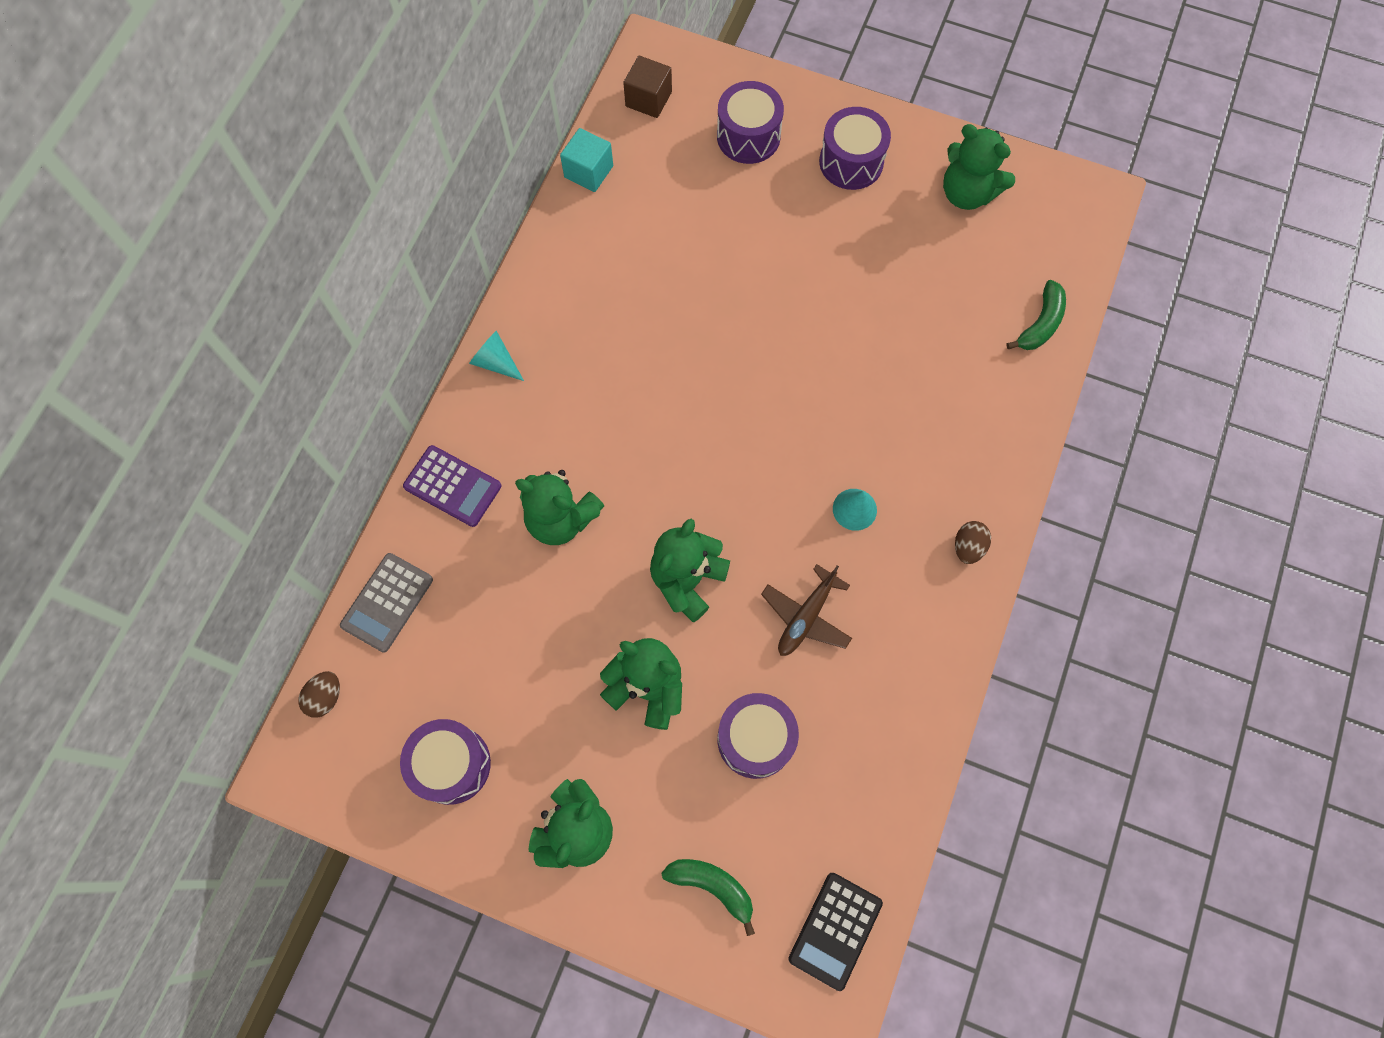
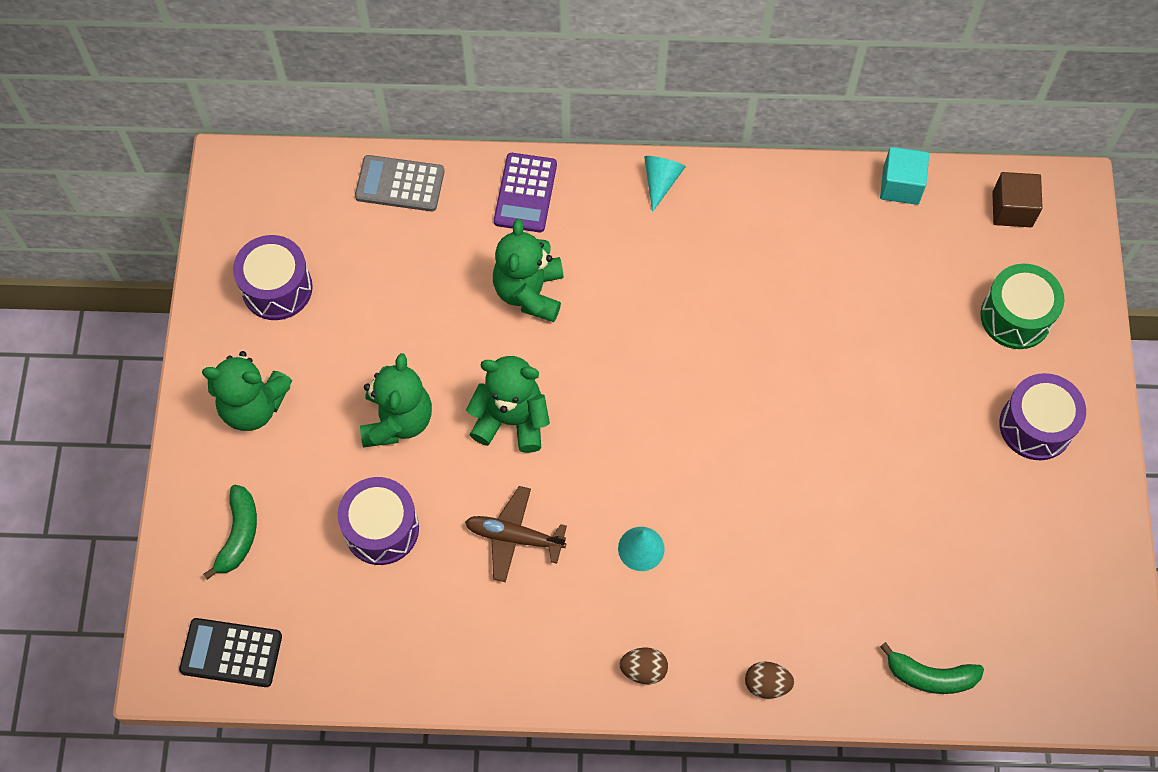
camera: 70 degrees right, 5 degrees down
(325, 697) = (302, 171): brown egg -> brown egg (766, 684)
(748, 136) = (1016, 317): purple drum -> green drum
(967, 193) = (1056, 555): green teddy bear -> none

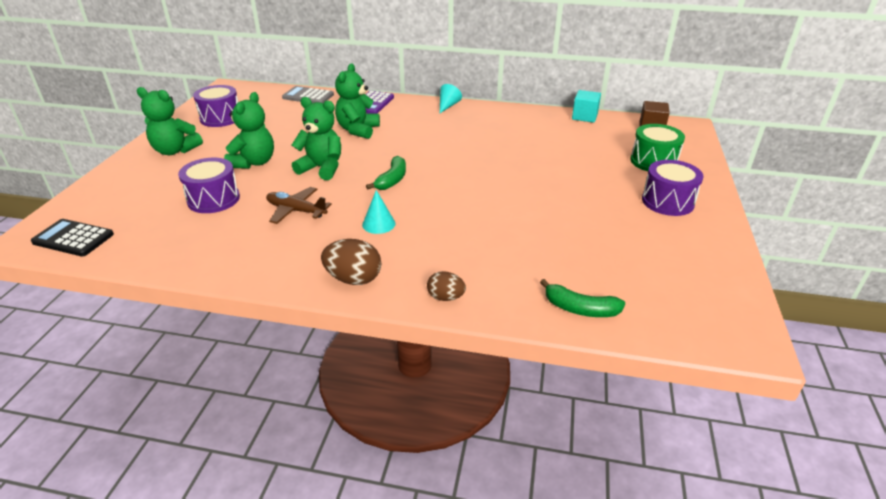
camera: 10 degrees right, 30 degrees down
(239, 535) = (124, 193): green banana -> green banana (392, 180)
(643, 670) = (353, 279): brown egg -> brown egg, size x1.59

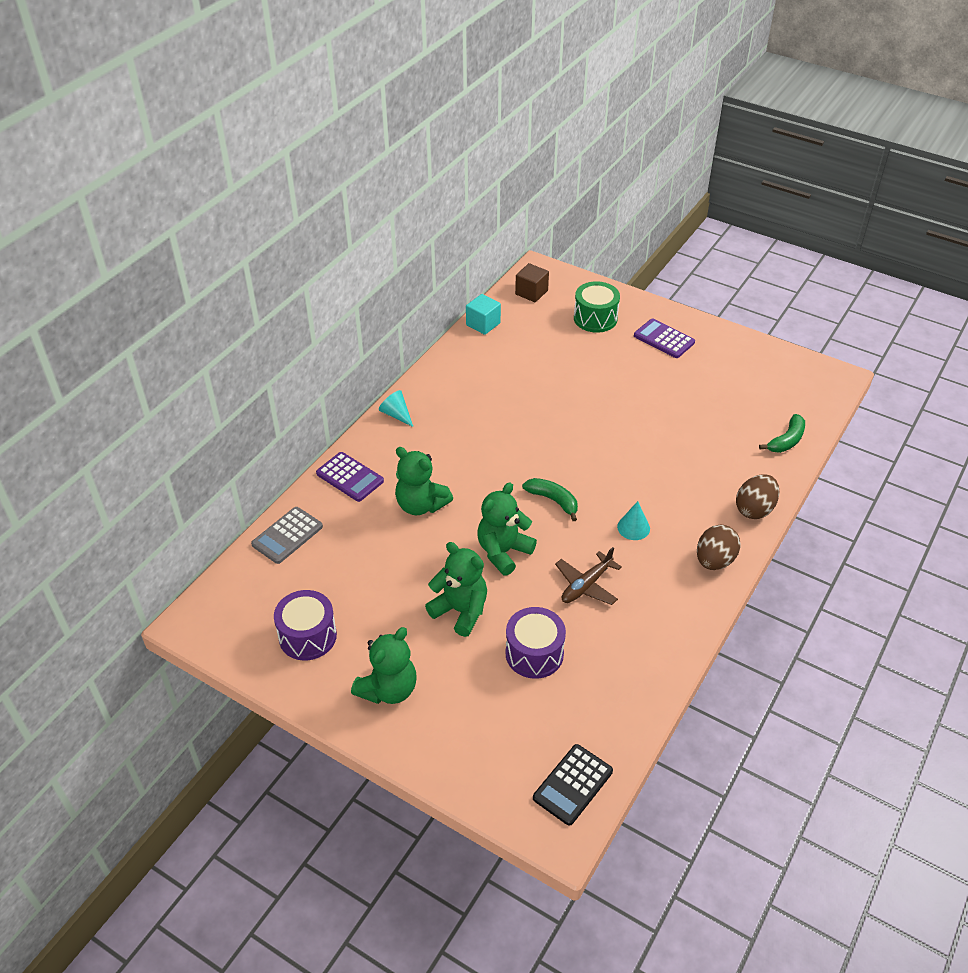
camera: 70 degrees left, 10 degrees up
(445, 297) = (754, 509): brown egg -> brown egg, size x1.59
(667, 201) = (664, 339): purple drum -> purple calculator

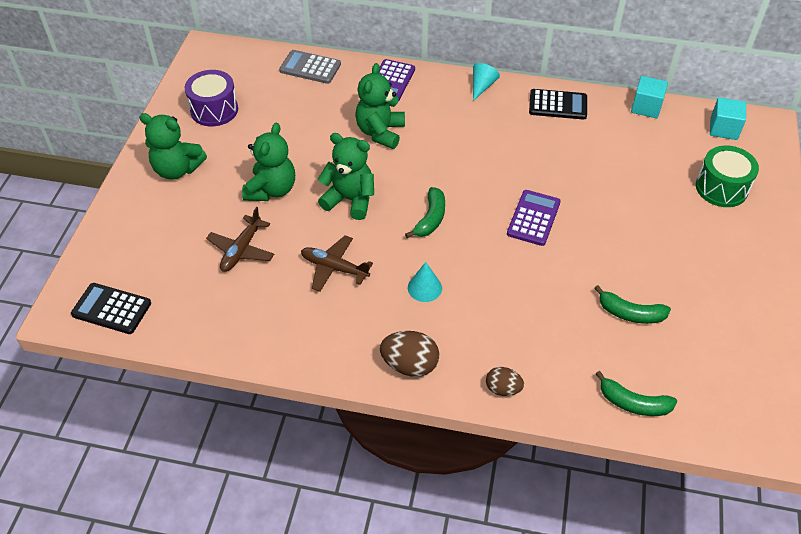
camera: 70 degrees right, 5 degrees up
(451, 374) = (558, 105): none -> black calculator
(531, 292) = (723, 129): brown cube -> turquoise cube
(534, 653) = (241, 250): purple drum -> brown plane
(664, 339) = (731, 253): purple calculator -> purple calculator (533, 218)
(703, 413) = (630, 313): none -> green banana
(754, 509) = (503, 389): brown egg -> brown egg, size x0.63

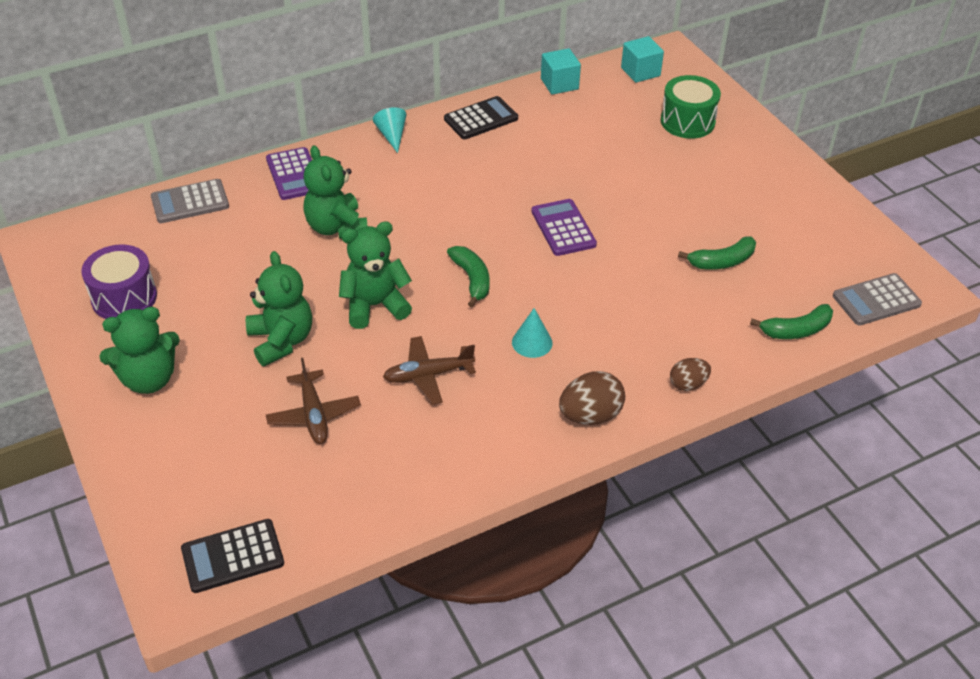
camera: 40 degrees left, 5 degrees down
(730, 423) = (876, 300): none -> grey calculator

